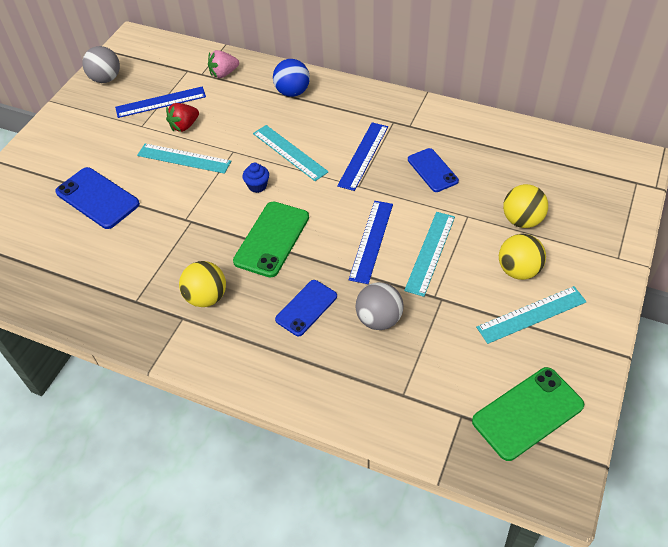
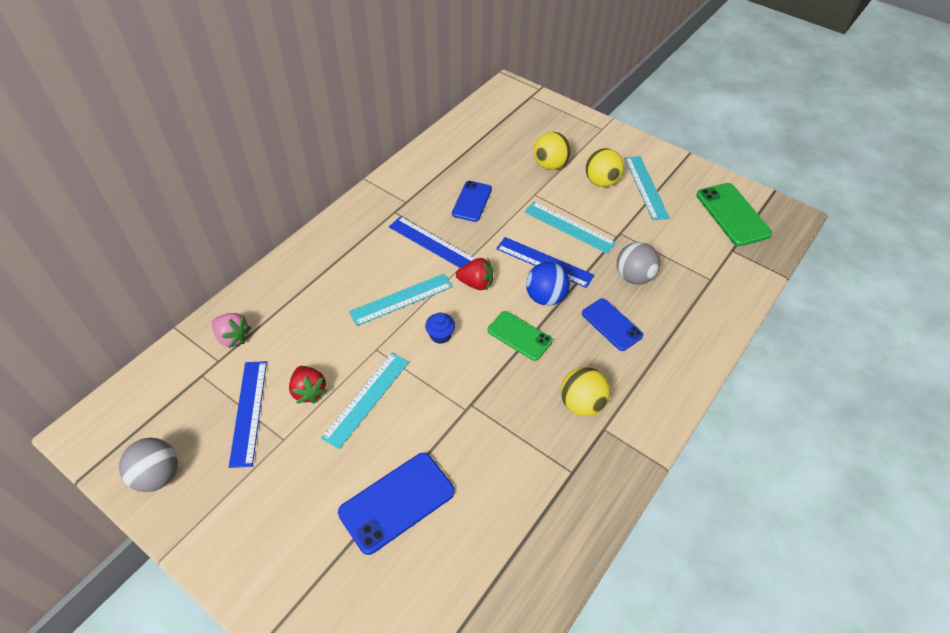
camera: 80 degrees left, 0 degrees up
(224, 73) = (233, 337): pink strawberry -> pink strawberry turned 45 degrees counterclockwise
(272, 239) = (519, 336): green phone -> green phone, size x0.66
(292, 92) = (306, 279): blue ball -> blue ball (545, 297)
(325, 196) = (476, 283): none -> red strawberry
(432, 170) = (472, 201): blue phone -> blue phone turned 60 degrees counterclockwise

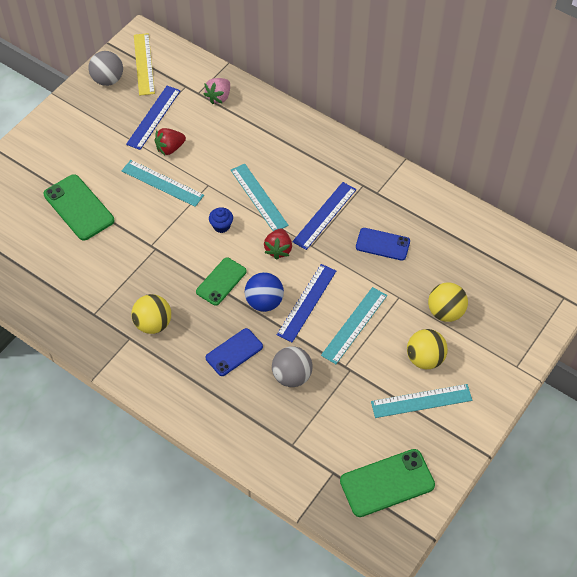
camera: 90 degrees right, 5 degrees up
(141, 427) = (144, 64): none -> yellow ruler
(249, 412) = (153, 117): blue ruler -> blue ruler turned 60 degrees counterclockwise
(397, 502) = (79, 207): blue phone -> green phone

